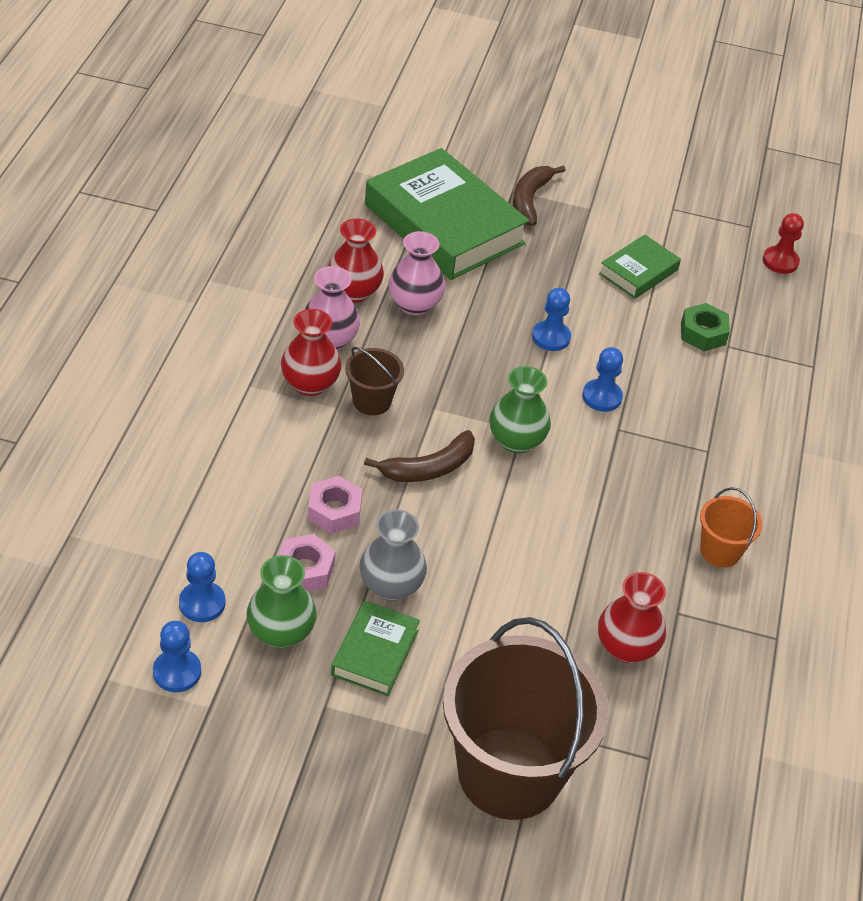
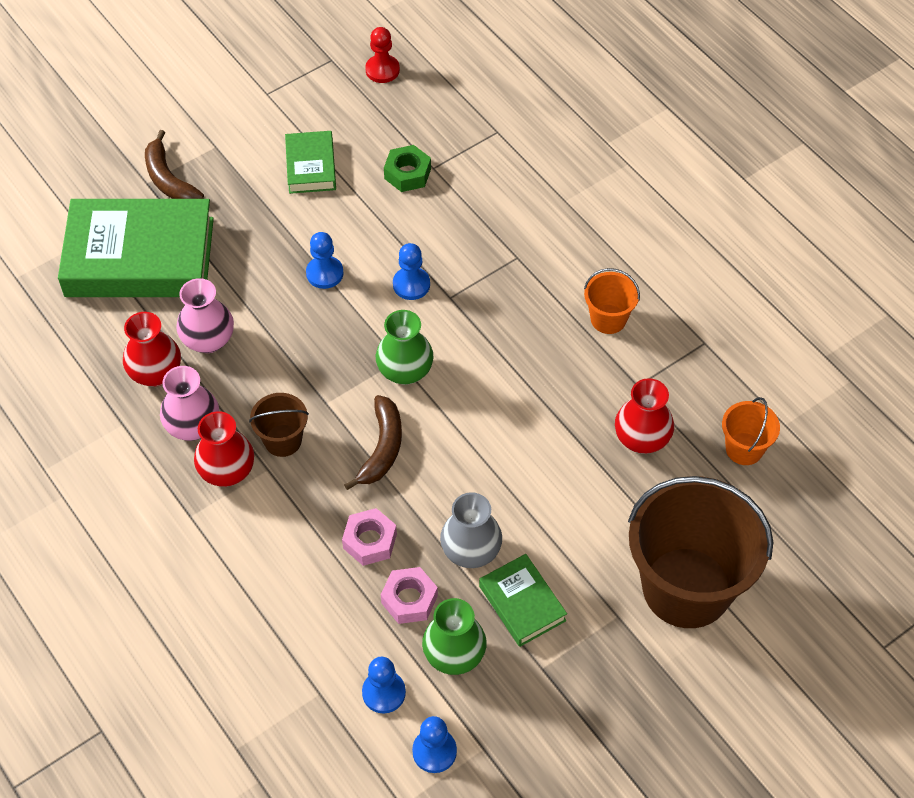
camera: 45 degrees left, 10 degrees up
(700, 735) = (744, 449): none -> orange bucket

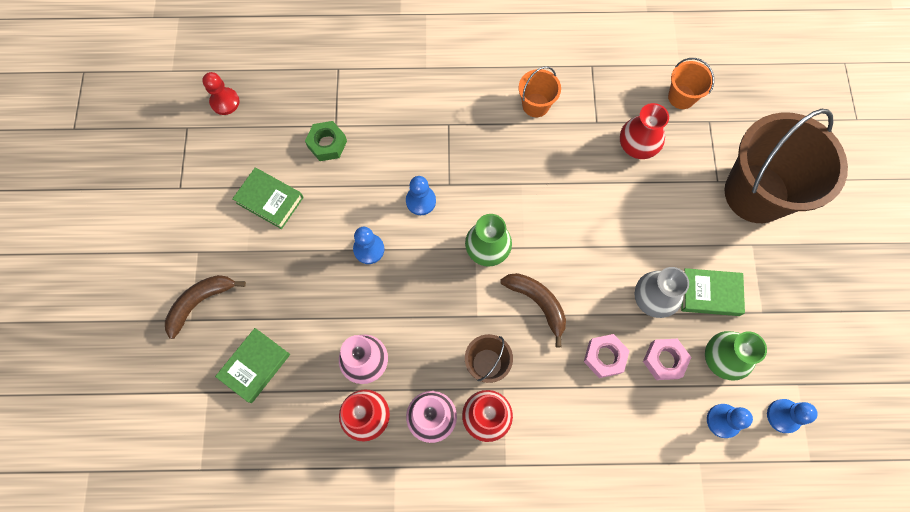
camera: 55 degrees left, 15 degrees up
(140, 257) = (255, 366): green book -> green book, size x0.49
(168, 179) = (200, 302): brown banana -> brown banana turned 135 degrees clockwise

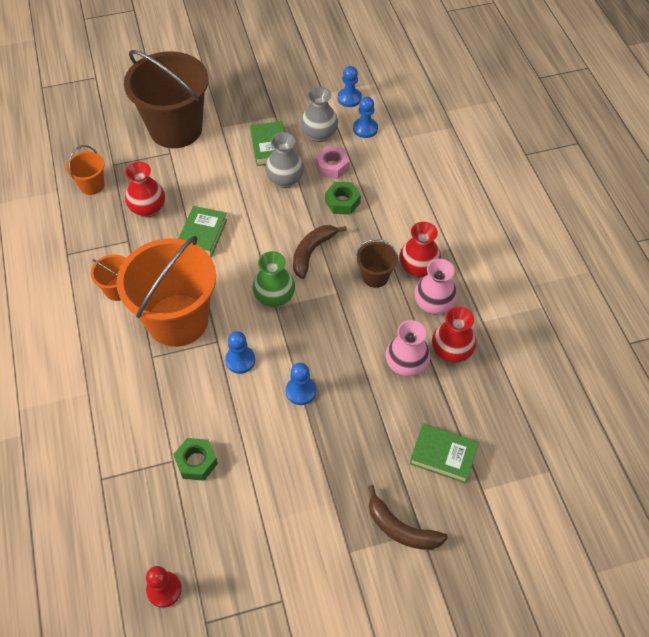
camera: 105 degrees left, 15 degrees down
(270, 200) = (273, 498): green book -> green book (202, 234)
(484, 153) = (177, 320): none -> orange bucket
(604, 357) = (342, 202): pink nut -> green nut
(721, 359) = (319, 134): green vase -> grey vase

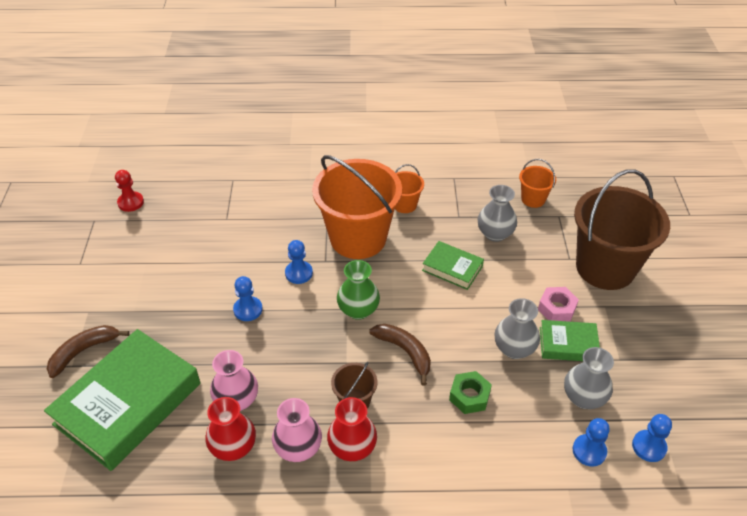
camera: 105 degrees right, 10 degrees down
(148, 209) = (495, 234): red vase -> grey vase
(196, 462) = (217, 232): green nut -> none
(332, 166) = (528, 399): pink nut -> pink nut (557, 308)
(443, 455) = (128, 404): green book -> green book, size x2.06

